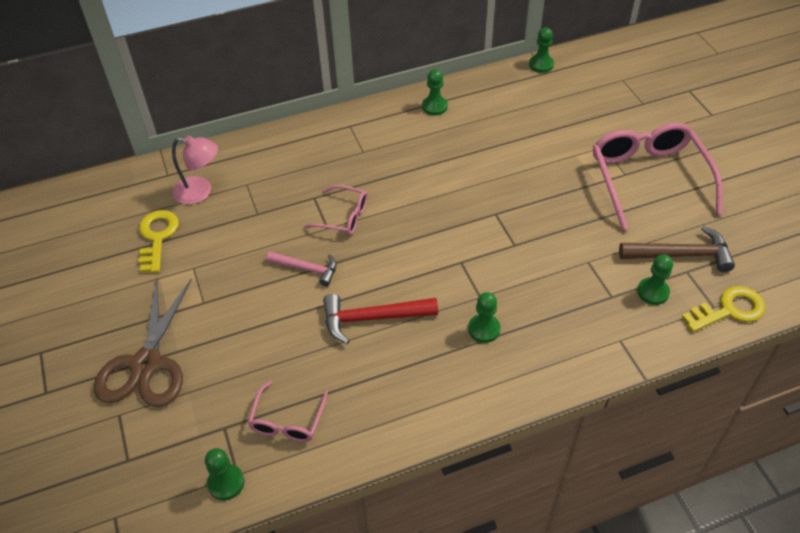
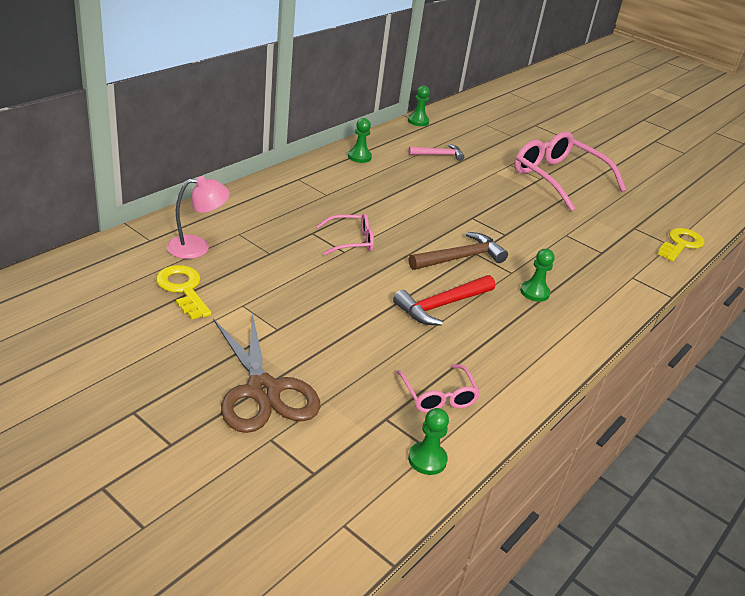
camera: 35 degrees left, 15 degrees down
(307, 269) = (353, 283): pink hammer -> pink hammer (439, 155)
(653, 292) = (625, 244): green pawn -> none
(681, 255) = (622, 219): brown hammer -> brown hammer (460, 258)

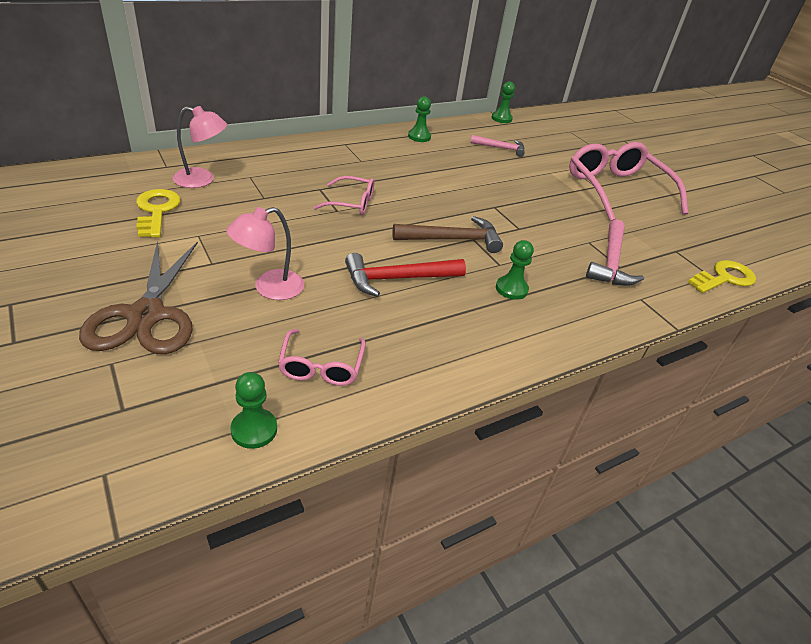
camera: 20 degrees right, 5 degrees up
(345, 340) = (269, 288): none -> pink lamp
(593, 250) = (611, 262): none -> pink hammer

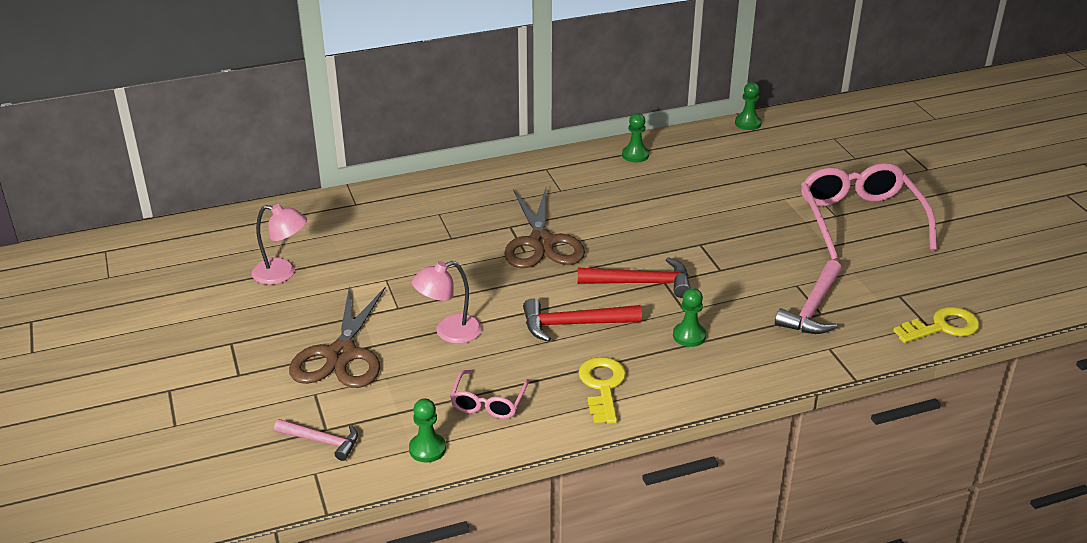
camera: 15 degrees right, 5 degrees down
(157, 210) = (347, 254): yellow key -> yellow key (602, 386)
(202, 180) = (391, 218): pink lamp -> pink lamp (282, 273)
(351, 203) = (541, 242): pink glasses -> brown scissors
(453, 239) = (642, 283): brown hammer -> red hammer
(501, 148) = (733, 167): pink hammer -> pink hammer (322, 441)

